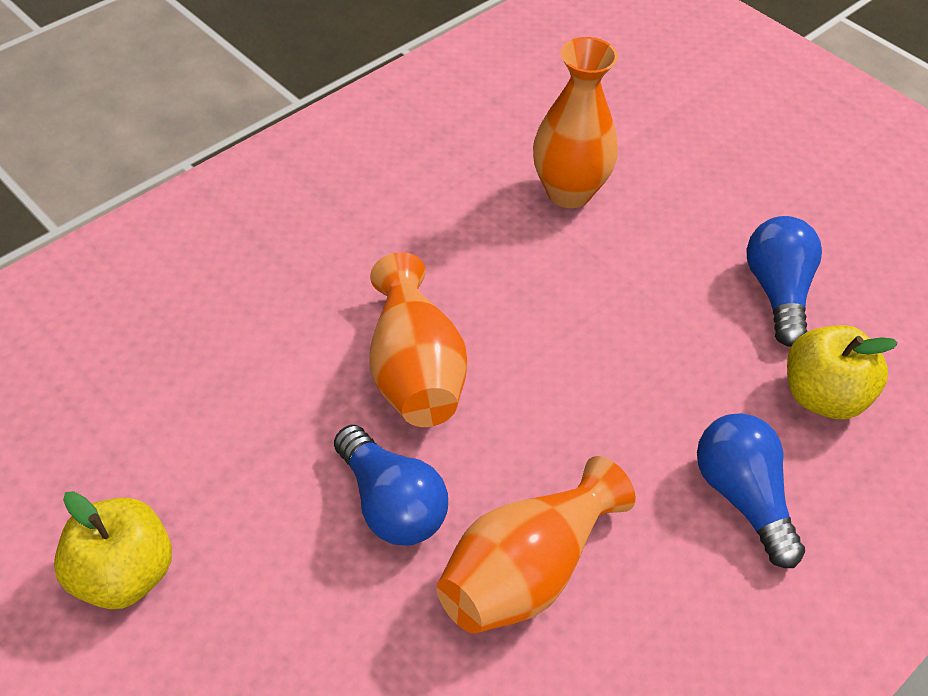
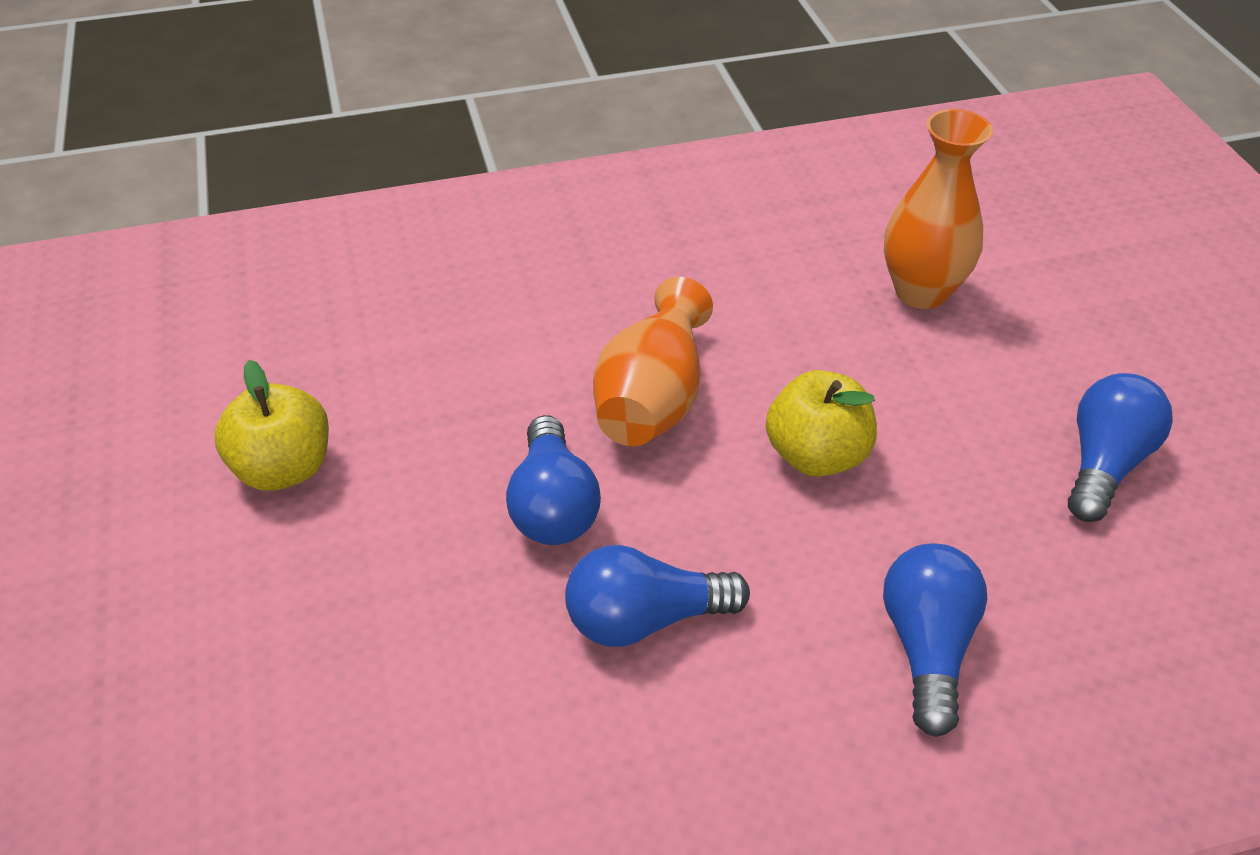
camera: 30 degrees right, 5 degrees down
(527, 571) = (645, 619): orange vase -> blue light bulb
(823, 396) = (1092, 586): yellow apple -> yellow apple (816, 455)

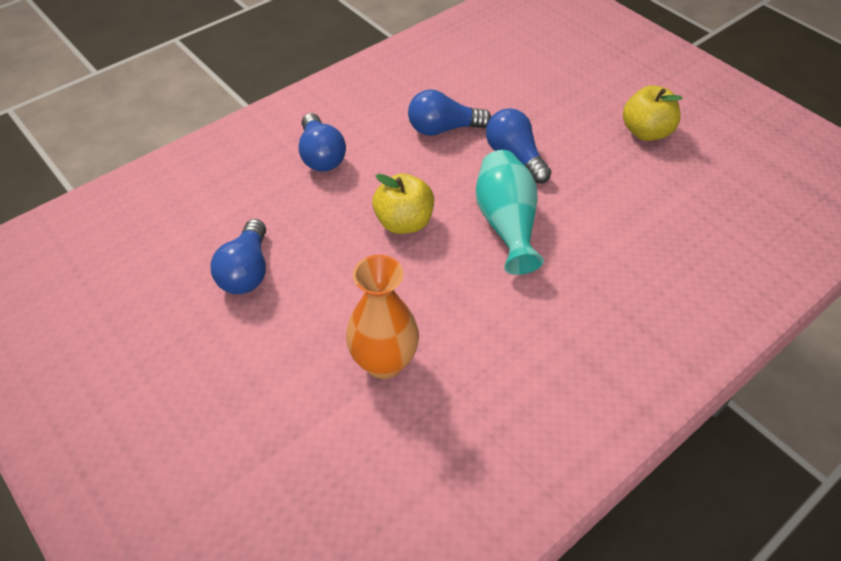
camera: 155 degrees right, 5 degrees up
(645, 619) = (443, 129): blue light bulb -> blue light bulb turned 150 degrees counterclockwise
(653, 398) = (506, 224): orange vase -> turquoise vase

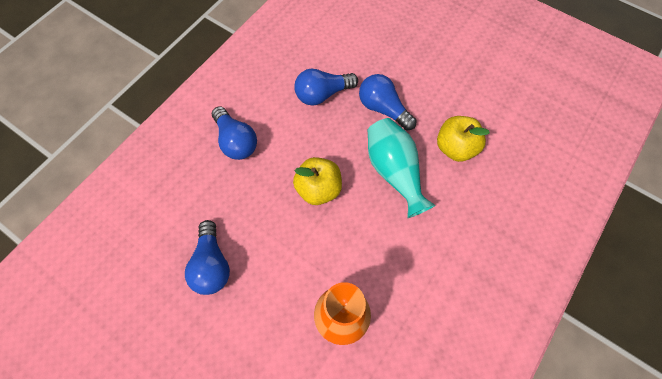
camera: 15 degrees left, 15 degrees up
(646, 132) = (471, 64): yellow apple -> yellow apple (455, 148)

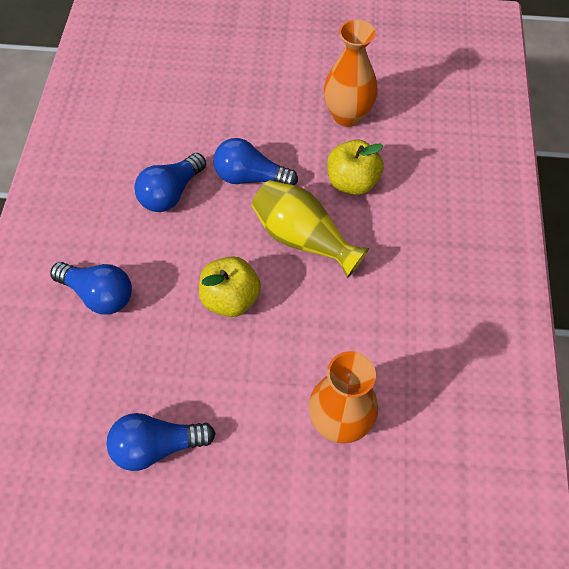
camera: 30 degrees left, 5 degrees down
(212, 264) = (157, 446): blue light bulb -> blue light bulb turned 120 degrees clockwise
(394, 172) = (303, 238): turquoise vase -> yellow vase
(481, 96) = (347, 115): none -> orange vase

